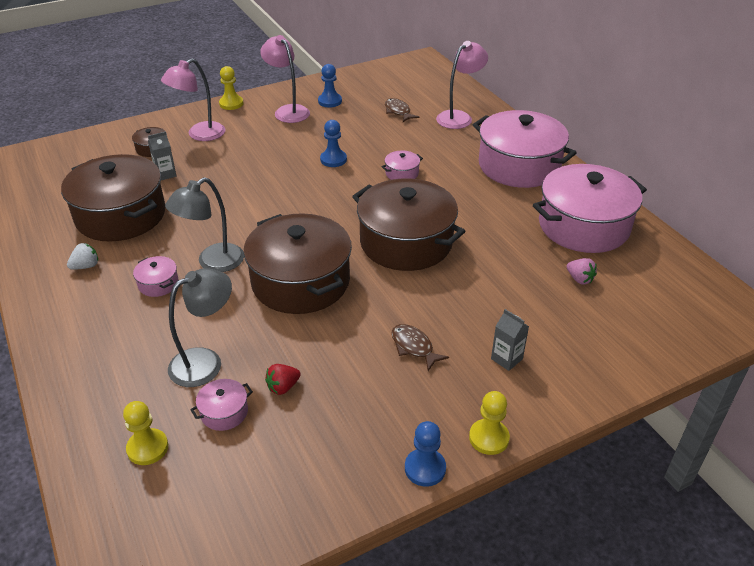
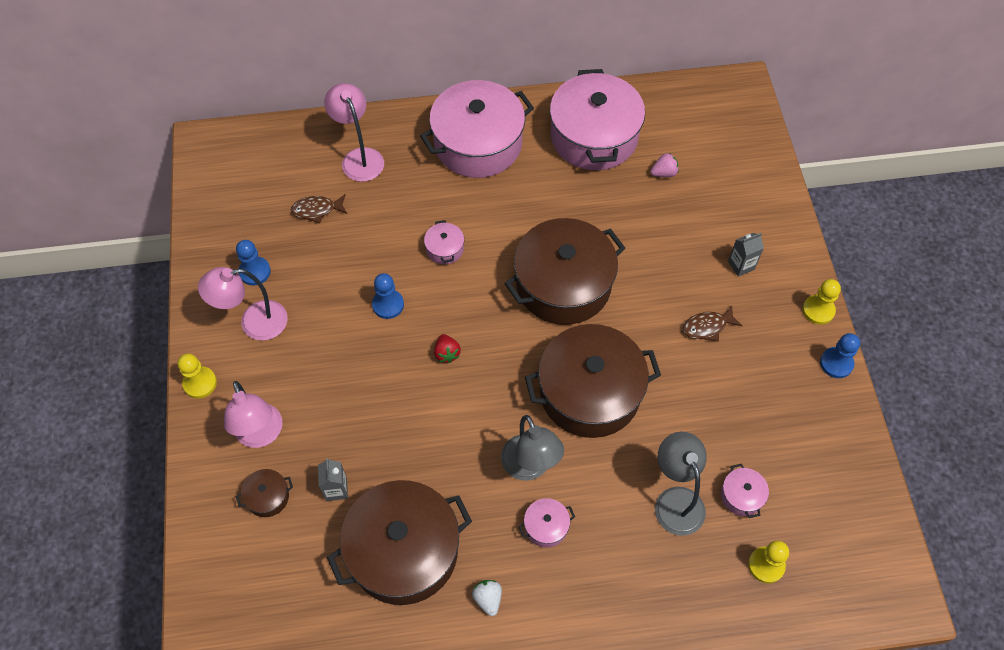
camera: 70 degrees left, 20 degrees up
(283, 387) = (725, 442): red strawberry -> red strawberry (447, 353)

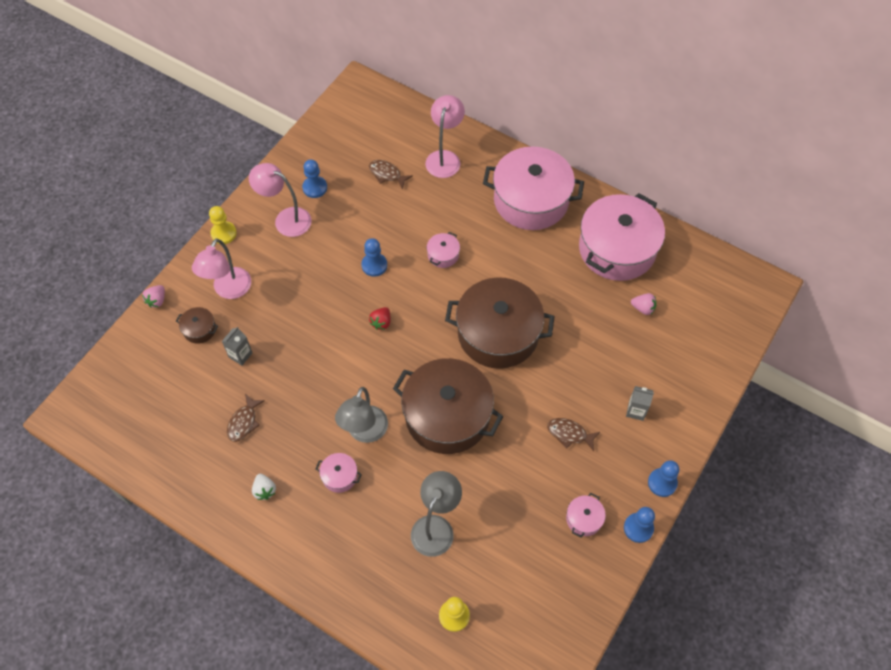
camera: 40 degrees right, 0 degrees up
(191, 503) = (157, 300): none -> pink strawberry
(403, 551) = (244, 422): brown pot -> brown fish
(488, 599) = (264, 490): white strawberry -> white strawberry turned 135 degrees clockwise
(741, 496) = (482, 559): pink pot -> pink pot (584, 519)
(818, 310) = (662, 483): yellow pawn -> blue pawn

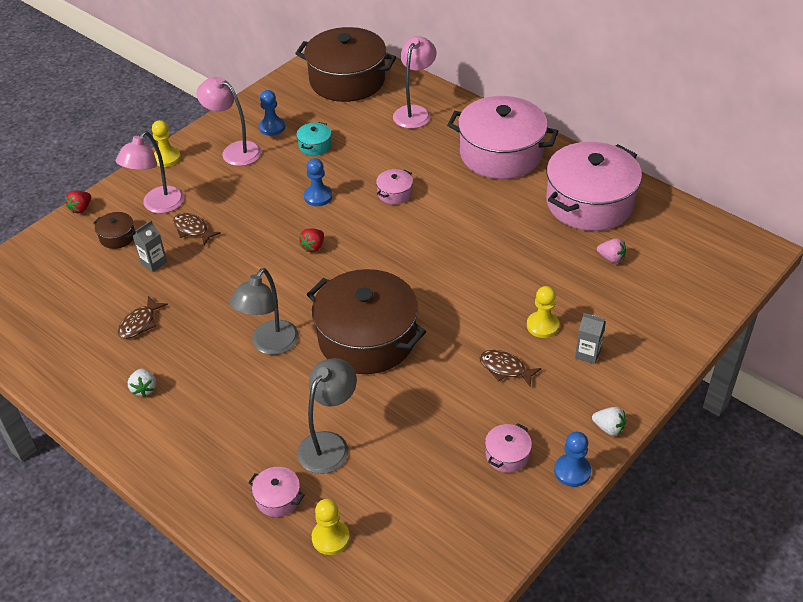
camera: 10 degrees right, 15 degrees down
(157, 300) = (81, 208): pink strawberry -> red strawberry
(339, 476) = (231, 383): pink pot -> pink pot (278, 498)
(359, 206) = (315, 145): none -> turquoise pot
(387, 174) = (350, 121): brown fish -> brown fish (192, 229)
(498, 333) = (441, 267): brown pot -> brown pot (347, 80)
(594, 386) = (542, 326): none -> yellow pawn
(662, 483) = (608, 428): blue pawn -> white strawberry

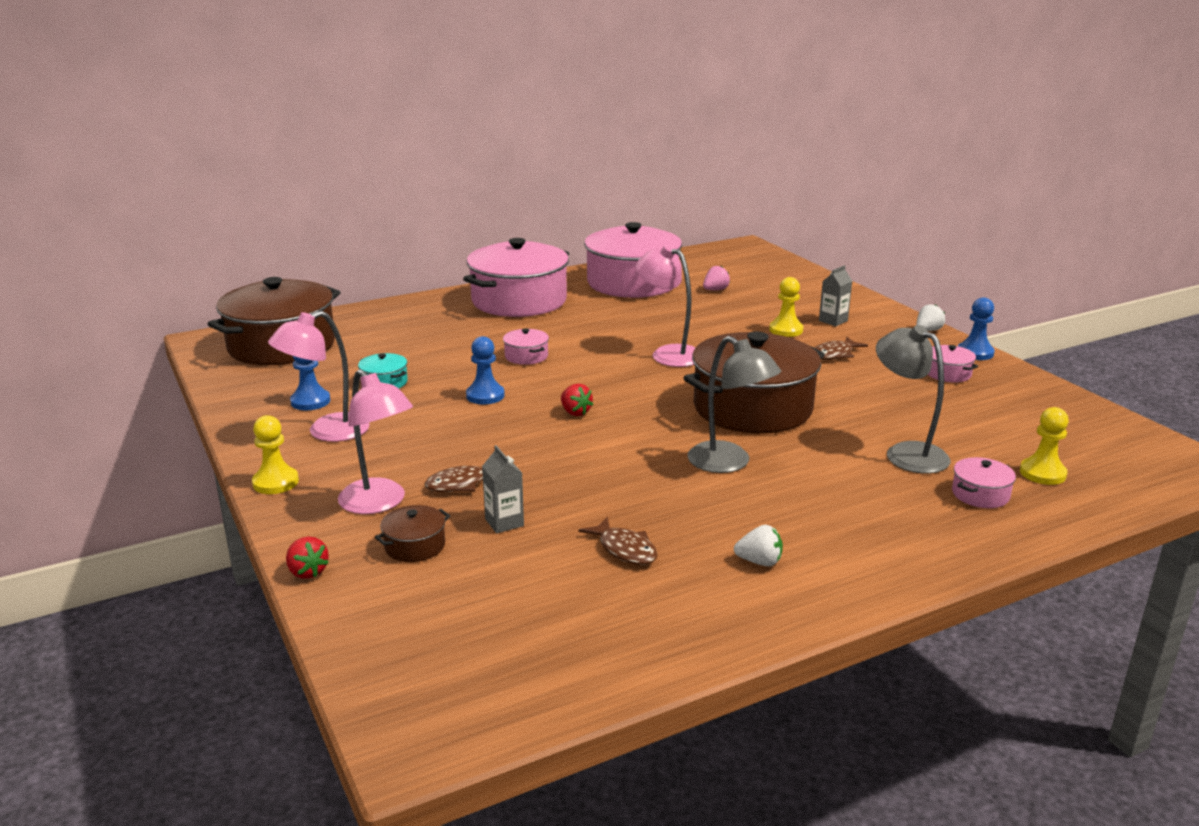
camera: 70 degrees left, 20 degrees down
(415, 112) = (396, 324): pink lamp -> pink lamp (669, 353)

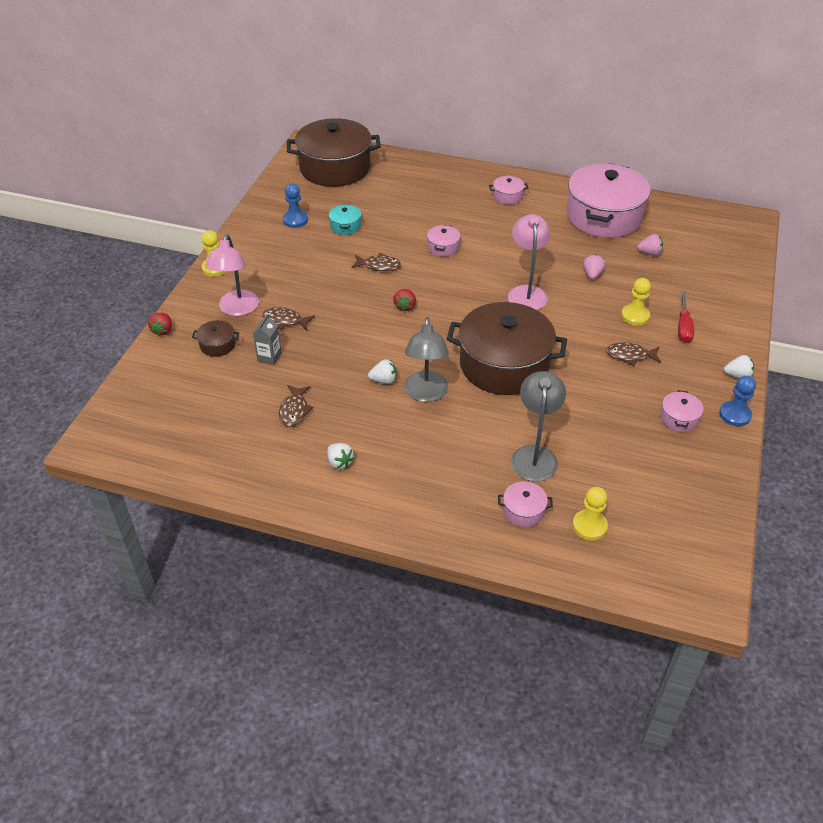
camera: 45 degrees right, 20 degrees up
(327, 432) = (275, 247): pink lamp -> none
(485, 396) = (379, 266): blue pawn -> brown fish
(519, 301) = (507, 196): pink pot -> pink pot, size x0.40
(668, 475) = (384, 380): none -> white strawberry
(699, 320) = (592, 274): none -> pink strawberry
(833, 321) = (683, 327): grey carton -> red screwdriver

